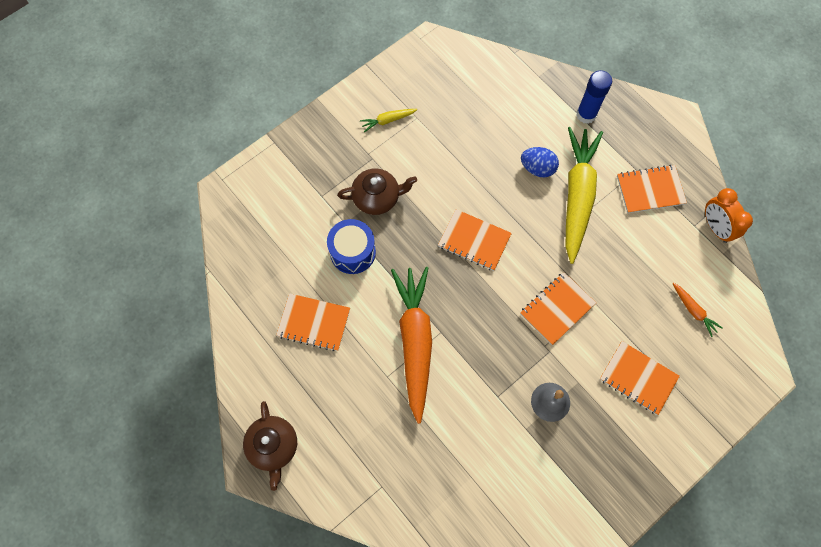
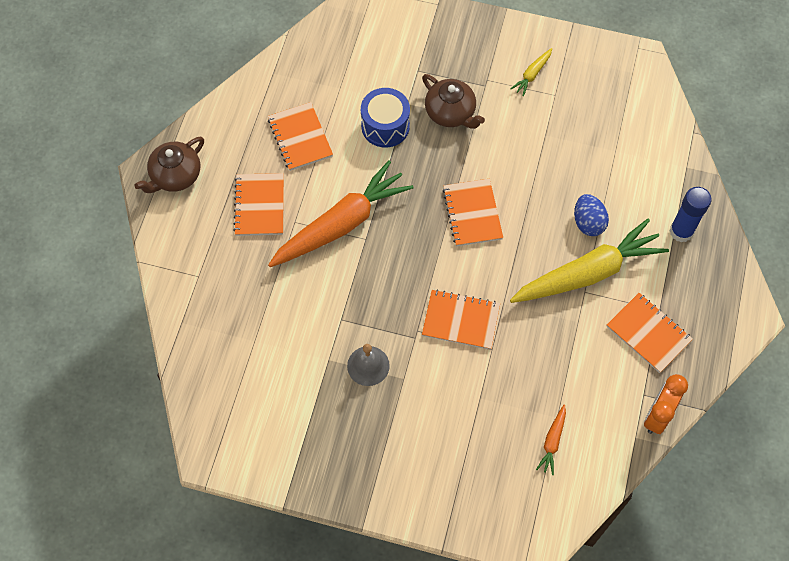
camera: 55 degrees right, 5 degrees down
(388, 120) = (532, 74): yellow carrot -> yellow carrot turned 90 degrees counterclockwise
(638, 378) = (446, 428): orange notebook -> orange notebook (260, 205)

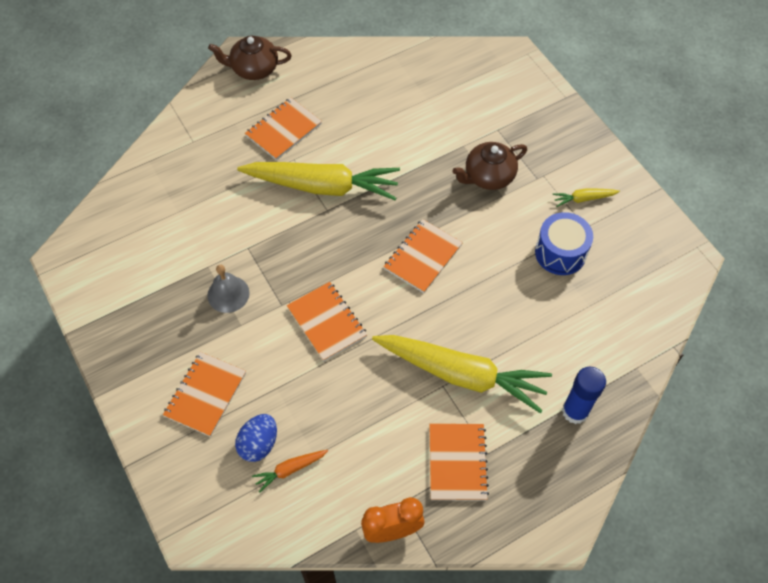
camera: 45 degrees right, 5 degrees down
(300, 137) = (362, 109): orange notebook -> orange notebook (205, 394)
(341, 224) = (322, 186): orange carrot -> yellow carrot
(385, 126) = (429, 148): blue drum -> blue drum (560, 253)
(450, 113) = (488, 176): brown teapot -> brown teapot turned 60 degrees clockwise
(588, 223) = (504, 339): blue egg -> blue egg (259, 444)

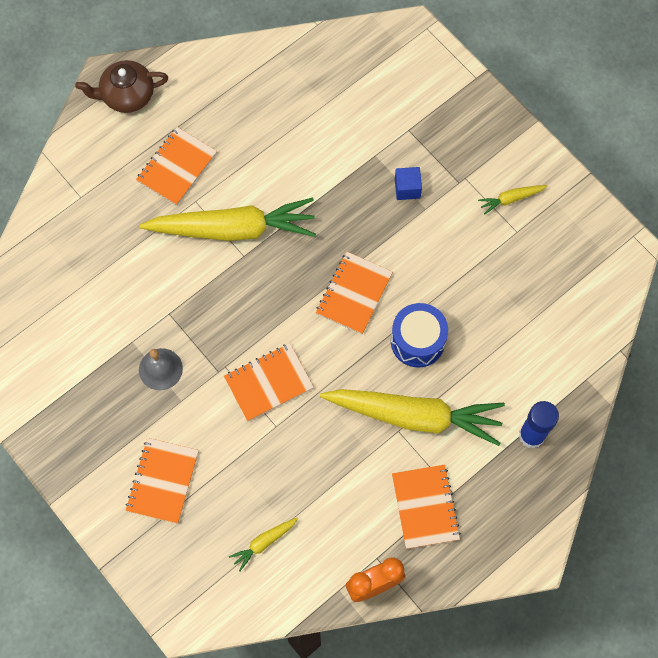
camera: 10 degrees left, 10 degrees up
(259, 444) = (227, 522): blue egg -> none
(290, 469) = (264, 543): orange carrot -> yellow carrot
(326, 322) = (269, 383): orange notebook -> orange notebook turned 75 degrees counterclockwise
(488, 176) = (407, 188): brown teapot -> blue cube
(560, 253) = (495, 266): blue drum -> blue drum (417, 341)

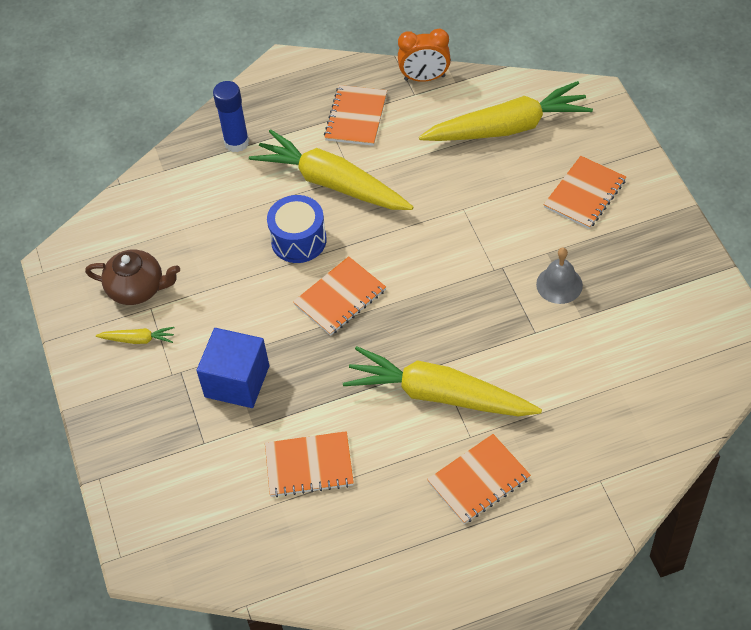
camera: 155 degrees left, 15 degrees down
(127, 95) = (512, 587): brown teapot -> brown teapot (137, 288)
(264, 543) = (507, 127): yellow carrot -> yellow carrot, size x2.42
(269, 383) = (456, 244): orange notebook -> orange notebook (309, 465)
(407, 188) = (237, 381): blue cube -> blue cube, size x1.92

